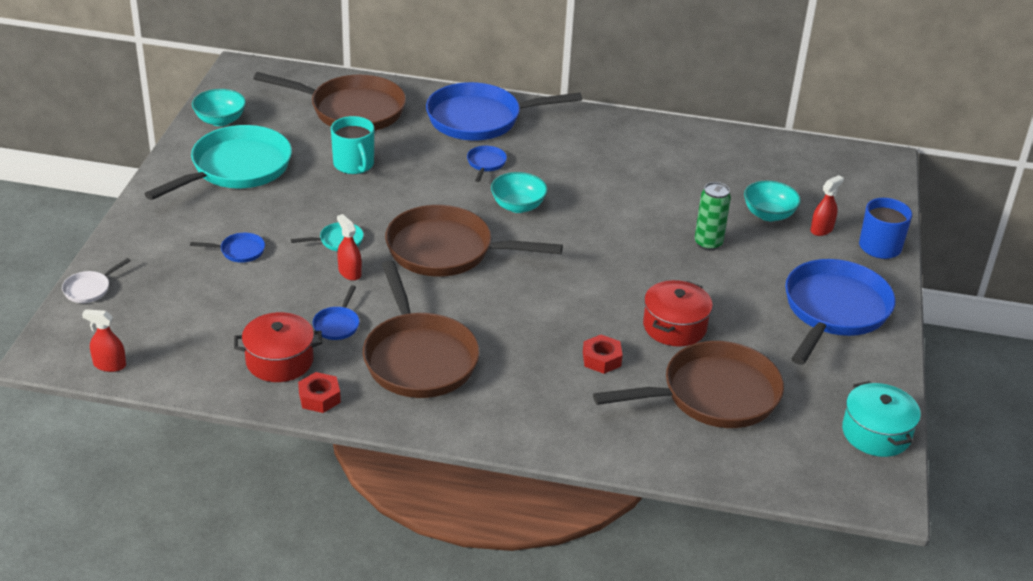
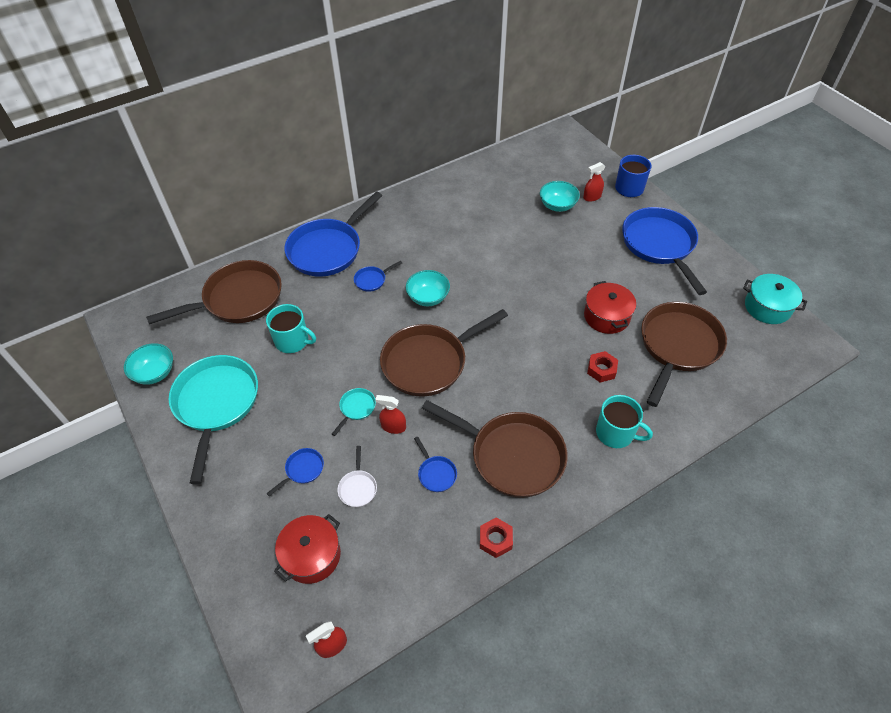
camera: 40 degrees left, 15 degrees up
(89, 289) = (235, 594): white pan -> white pan (358, 488)
(279, 361) = (437, 534): red pot -> red pot (311, 555)
(486, 163) = (372, 280): blue pan -> blue pan turned 90 degrees counterclockwise
(539, 409) = (615, 433): none -> turquoise mug
(708, 243) = (554, 247): green can -> none
(821, 229) = (592, 197): red spray bottle -> red spray bottle turned 120 degrees counterclockwise

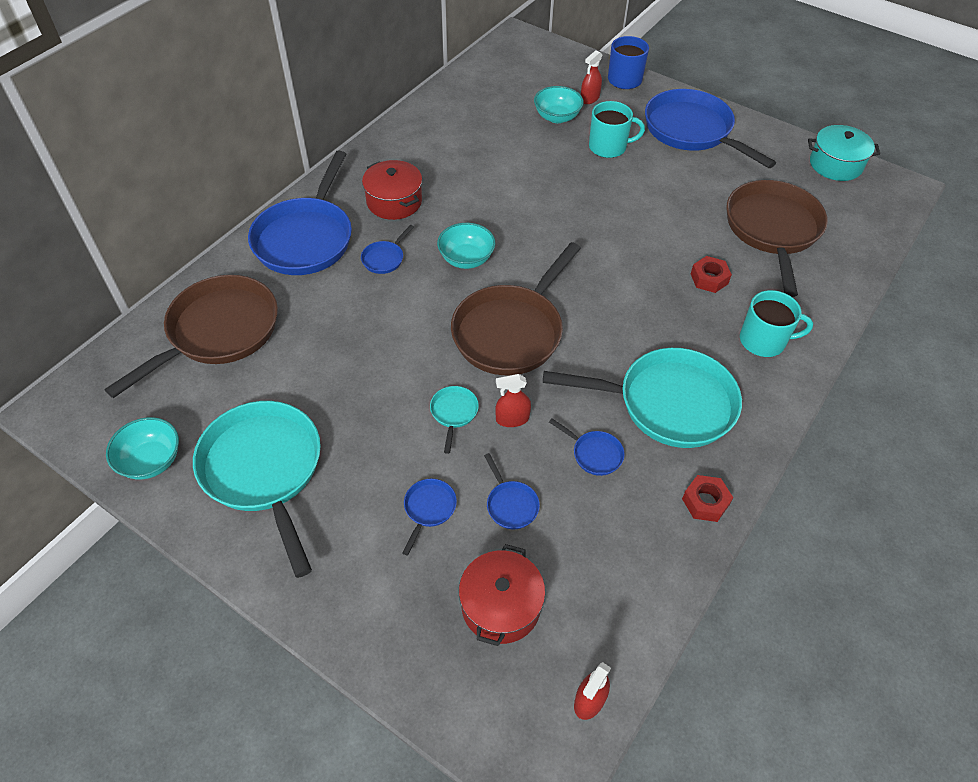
camera: 25 degrees left, 0 degrees up
(292, 341) = (323, 360): turquoise mug -> turquoise mug (608, 147)
(358, 488) = (511, 504): white pan -> blue pan
(512, 456) = (668, 404): brown pan -> turquoise pan
(606, 316) = (681, 221): red pot -> red pot (394, 201)

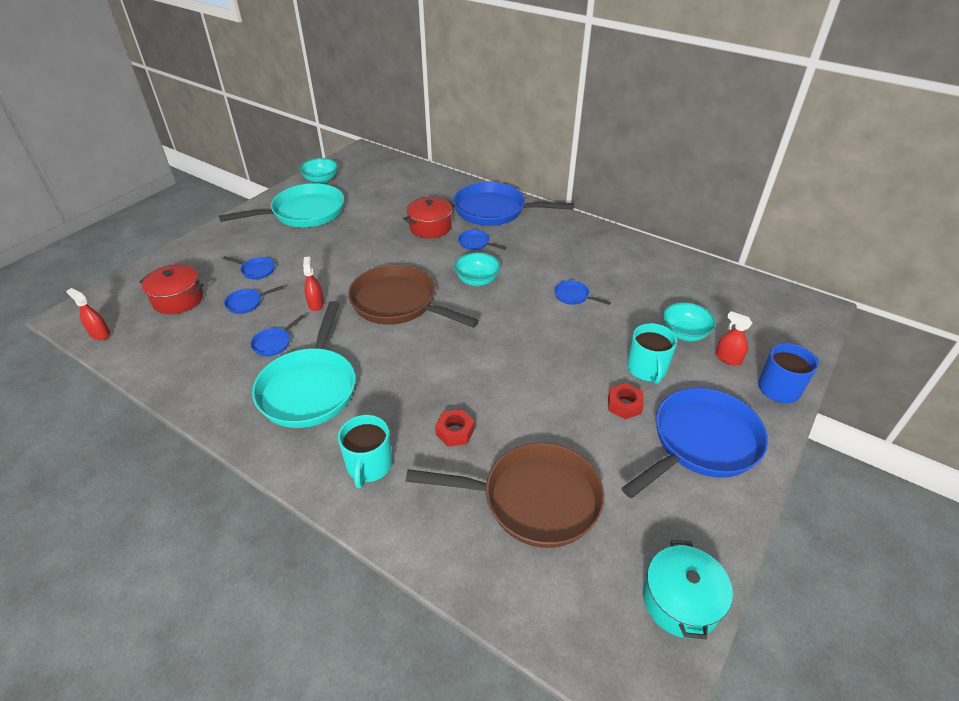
camera: 90 degrees right, 10 degrees down
(218, 332) = (410, 189): brown pan -> none
(394, 201) = (539, 244): red pot -> red pot (430, 227)
(454, 413) = (327, 278): turquoise pan -> none
(498, 182) = (573, 296): none -> blue pan
(705, 502) = (211, 402): red nut -> red nut (624, 405)

